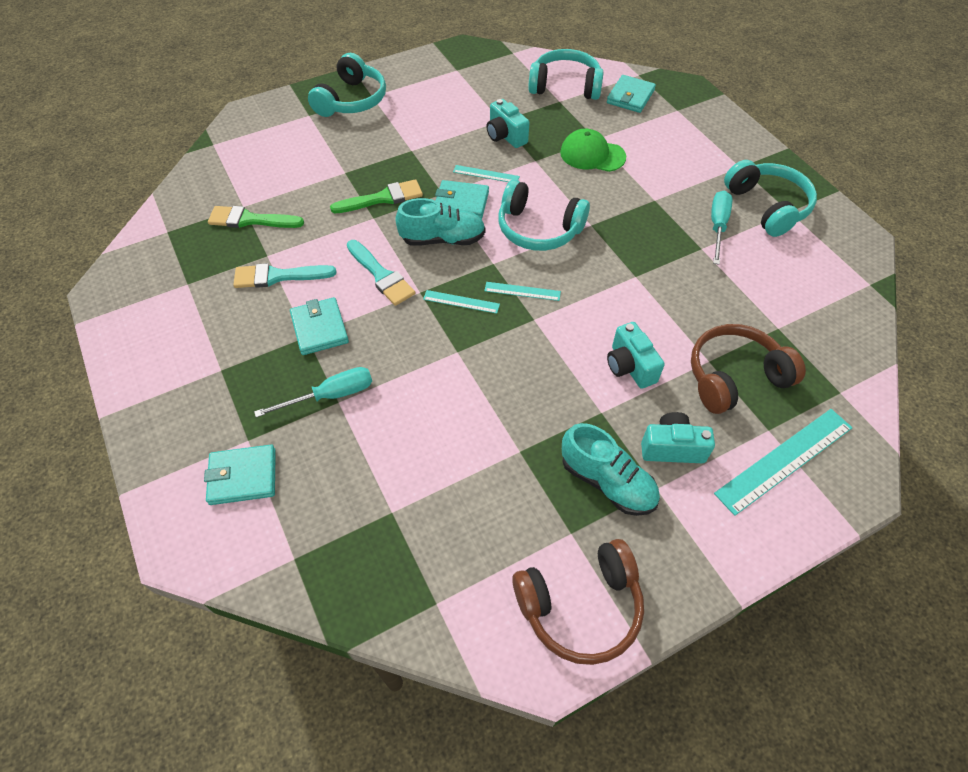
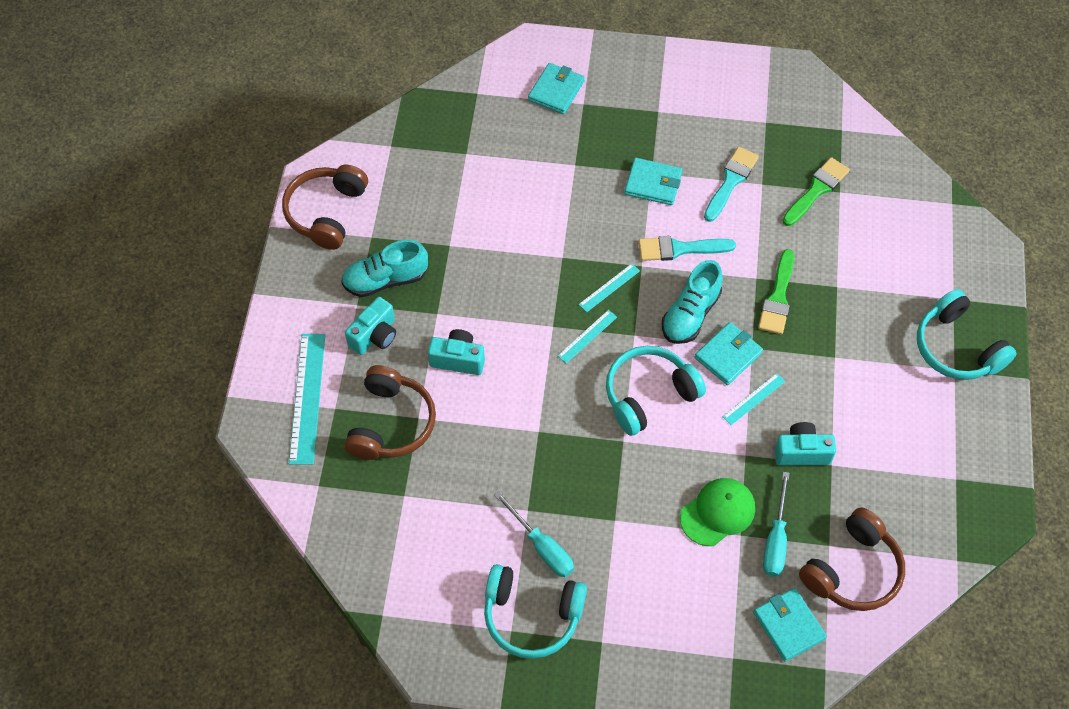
camera: 125 degrees right, 5 degrees up
(331, 395) = (584, 163): turquoise screwdriver -> turquoise screwdriver (775, 540)
(565, 86) = (852, 570): turquoise headphones -> brown headphones

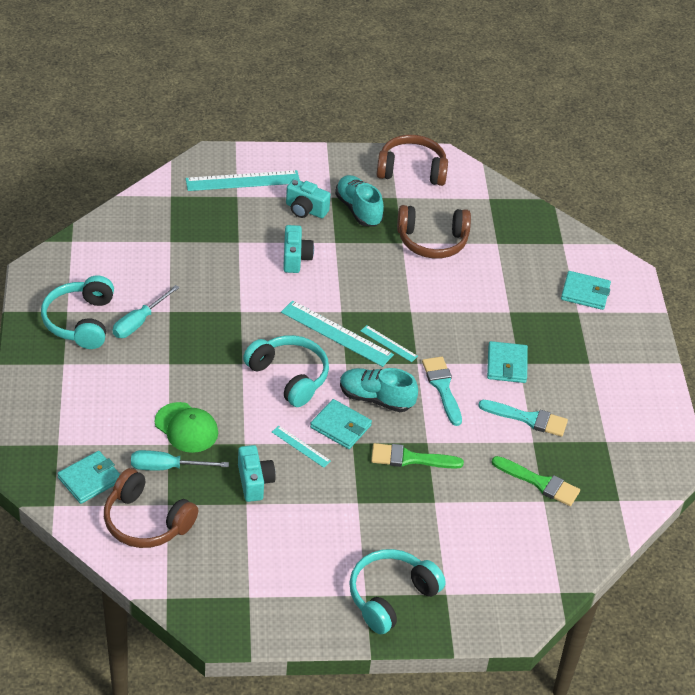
camera: 75 degrees right, 15 degrees down
(391, 423) = (230, 227): brown headphones -> brown headphones (432, 241)
(587, 336) = (336, 333): turquoise ruler -> turquoise ruler, size x1.91

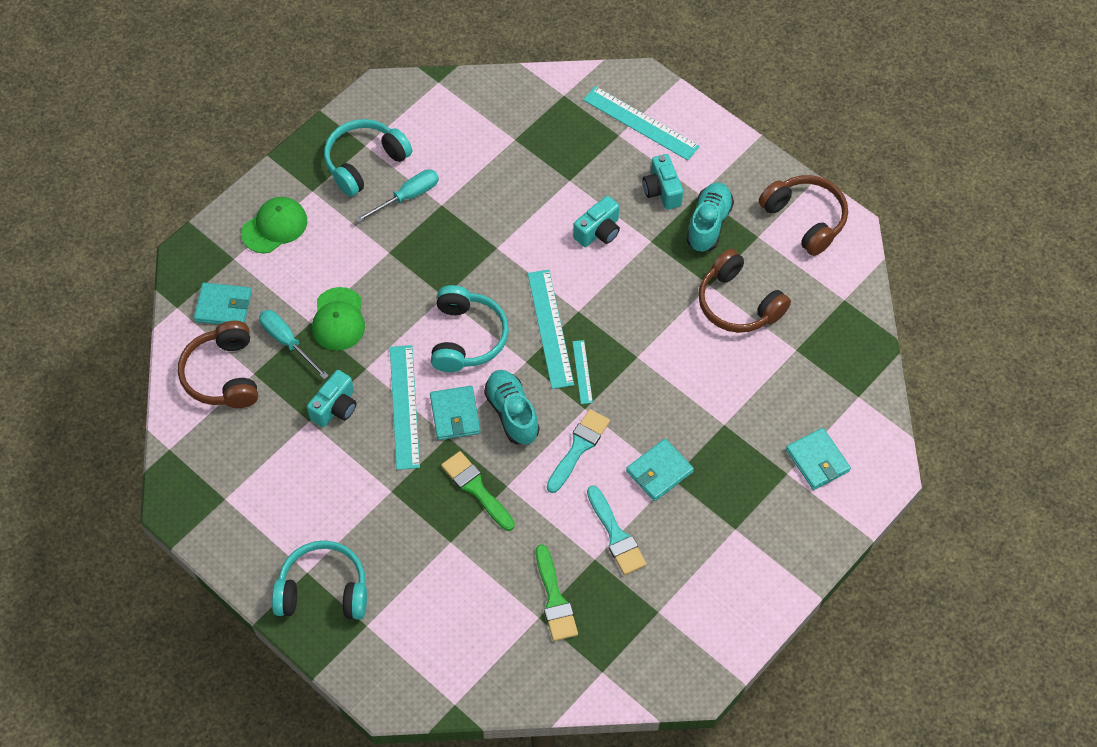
camera: 50 degrees right, 15 degrees up
(63, 404) = (274, 226): none -> green cap
(139, 322) = (407, 197): turquoise screwdriver -> turquoise screwdriver turned 150 degrees clockwise
(301, 446) = (404, 406): turquoise ruler -> turquoise ruler, size x1.91

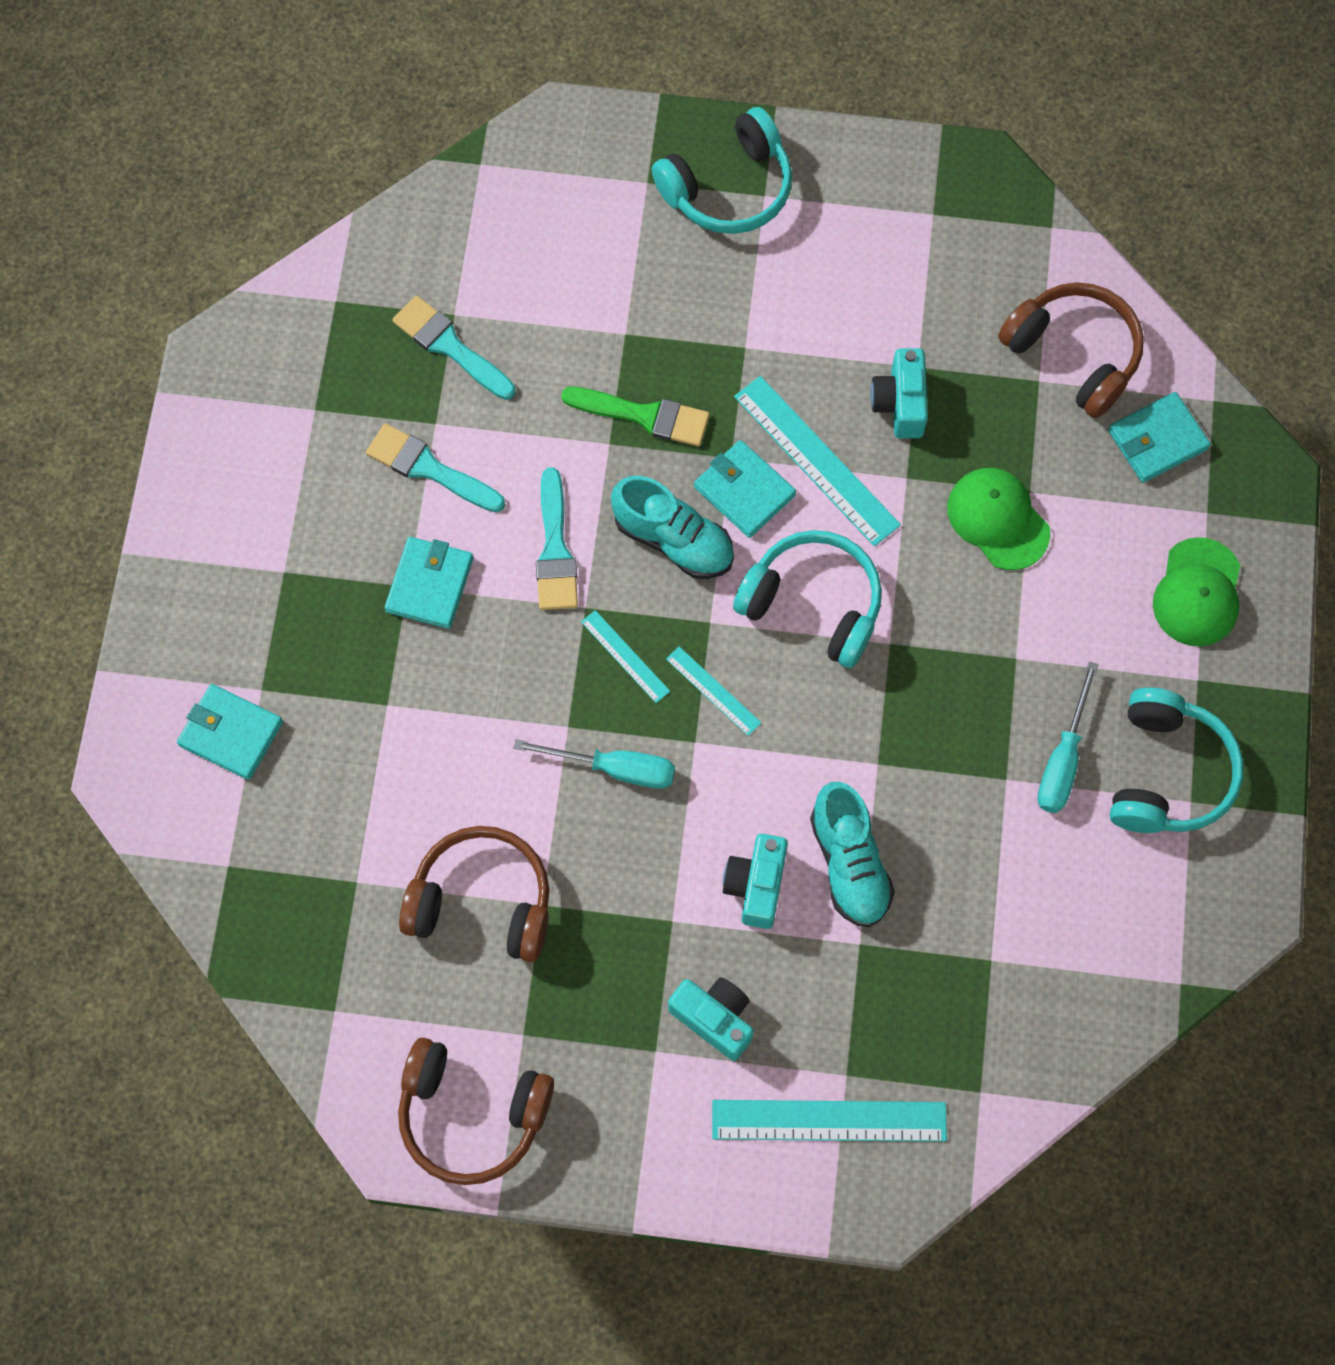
camera: 145 degrees right, 10 degrees up
(287, 342) = (1035, 447): turquoise screwdriver -> turquoise screwdriver (615, 768)
(466, 337) = (813, 604): turquoise headphones -> turquoise headphones turned 150 degrees clockwise
(550, 328) = (713, 691): turquoise ruler -> turquoise ruler, size x0.52
(554, 599) = (450, 346): green brush -> turquoise brush
(708, 224) = (608, 1007): turquoise shoe -> turquoise shoe (849, 863)

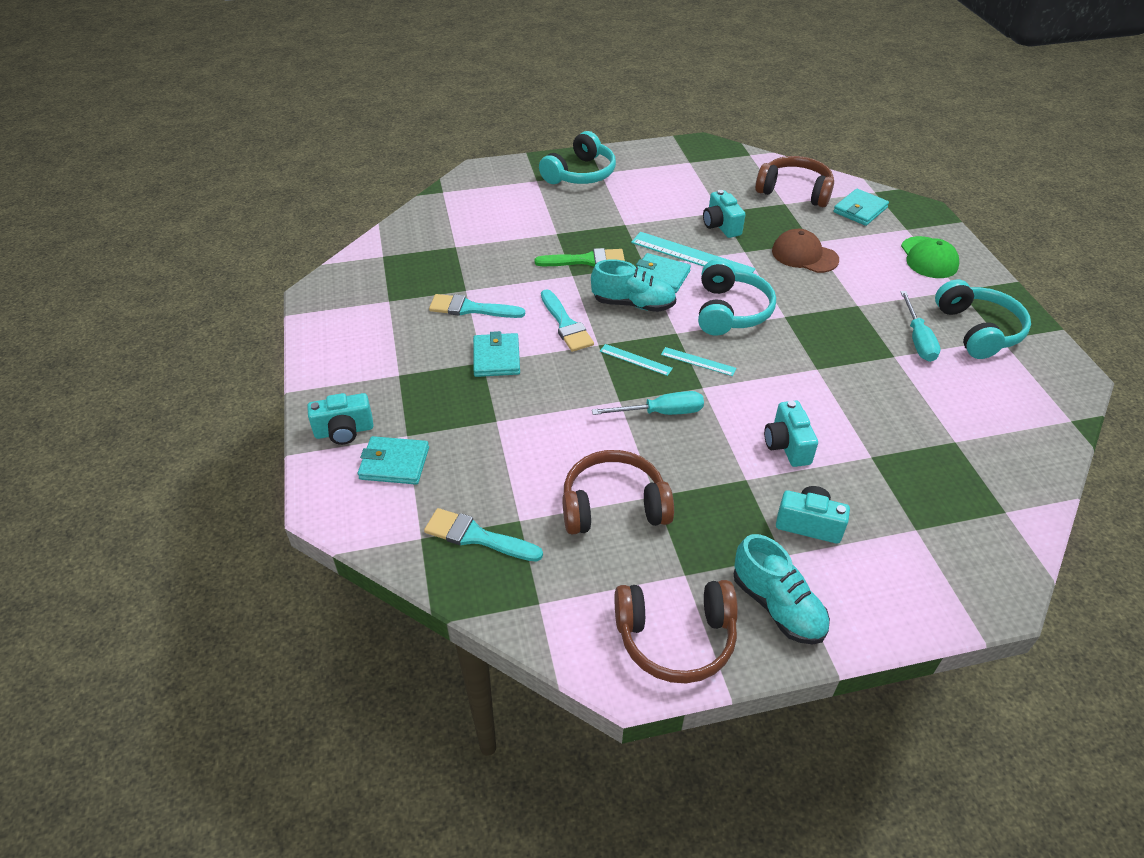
camera: 20 degrees left, 25 degrees down
(182, 654) = (344, 431): none -> turquoise camera
(450, 346) = (459, 258): turquoise brush -> turquoise brush (477, 537)
(813, 604) = (730, 311): turquoise headphones -> turquoise headphones turned 90 degrees clockwise
(829, 1121) = (925, 559): turquoise ruler -> none
(849, 863) = (835, 419): turquoise shoe -> turquoise shoe (777, 606)
(998, 519) = (804, 255): green cap -> brown cap

